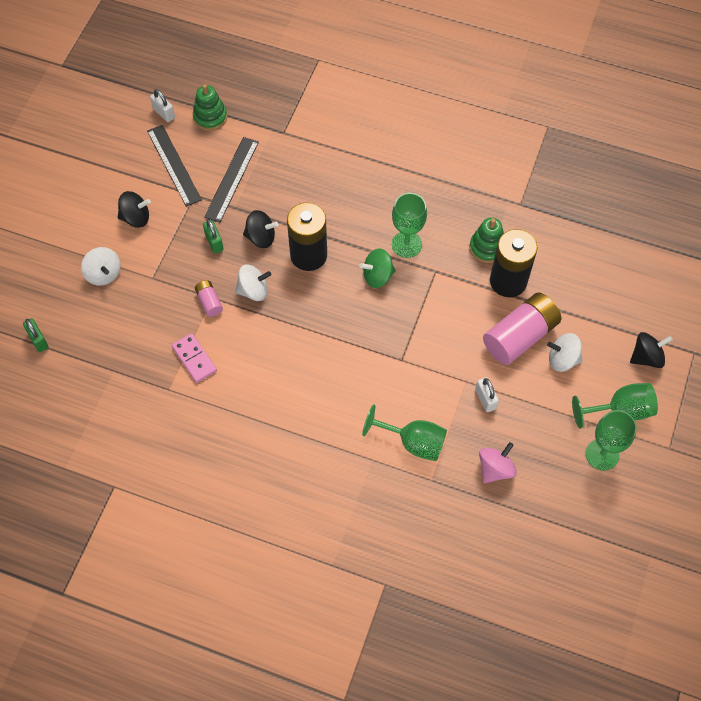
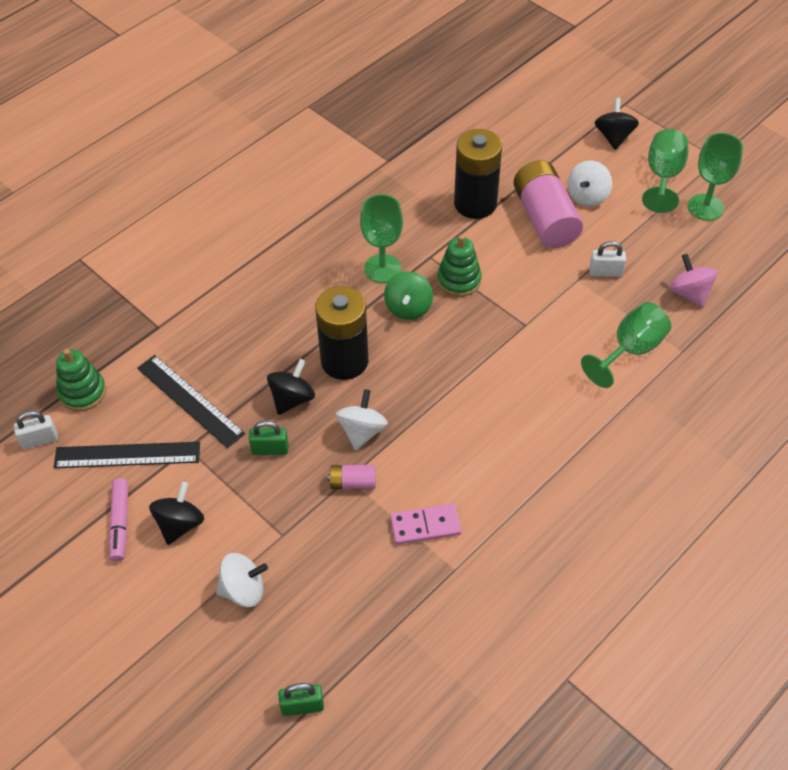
camera: 65 degrees left, 10 degrees down
(123, 185) = (120, 523): none -> pink marker
(487, 248) = (425, 205): green stacking toy -> green stacking toy (459, 280)

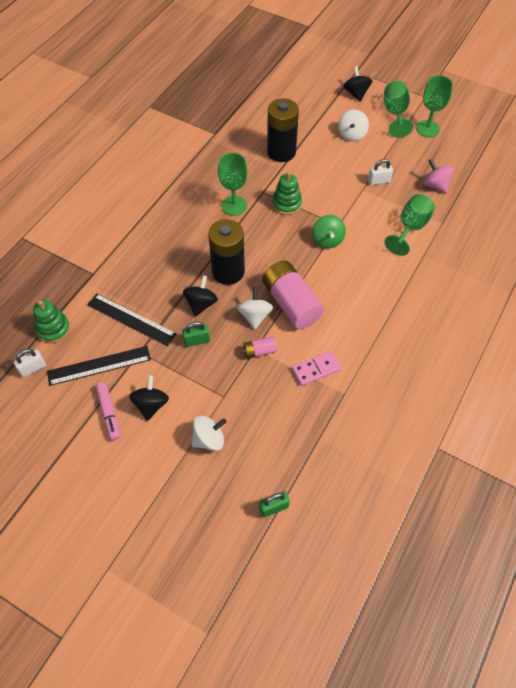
camera: 15 degrees left, 5 degrees up
(408, 308) = (259, 228): green spinning top -> green spinning top (327, 240)
(545, 218) = (329, 153): pink battery -> pink battery (291, 303)

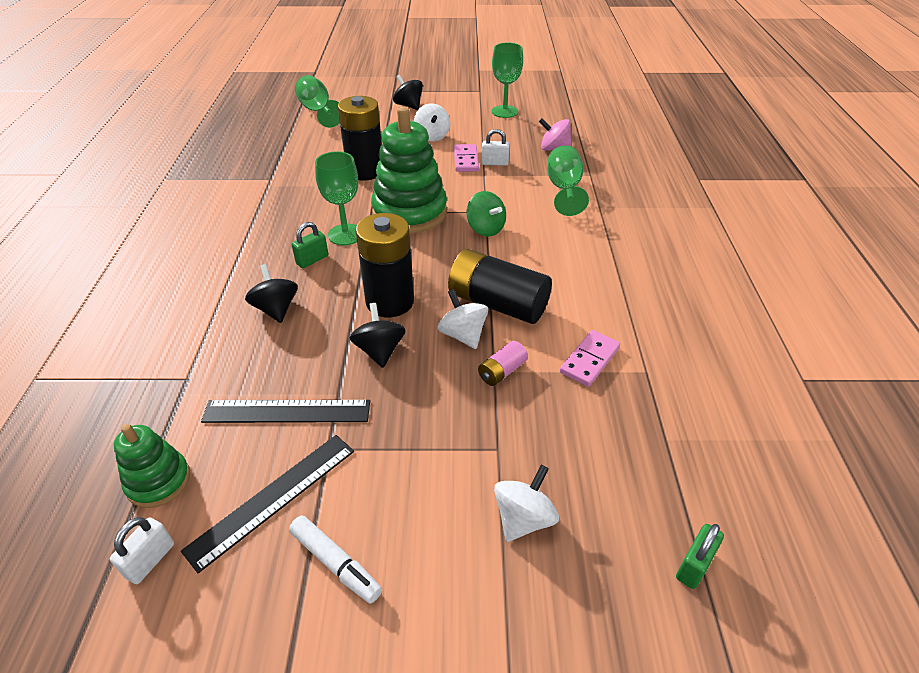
camera: 30 degrees left, 15 degrees down
(109, 413) = (335, 563): pink marker -> white marker
(151, 405) = (398, 514): black spinning top -> black spinning top (276, 309)
(197, 341) = (406, 396): green padlock -> green padlock (312, 260)
(286, 204) = (410, 213): green stacking toy -> green stacking toy, size x1.88
(291, 303) = (497, 303): pink battery -> black battery
(359, 170) = (466, 160): none -> pink domino
(378, 181) = (494, 163): white padlock -> white padlock turned 45 degrees clockwise
(395, 114) = (462, 110): green goblet -> green goblet (318, 111)

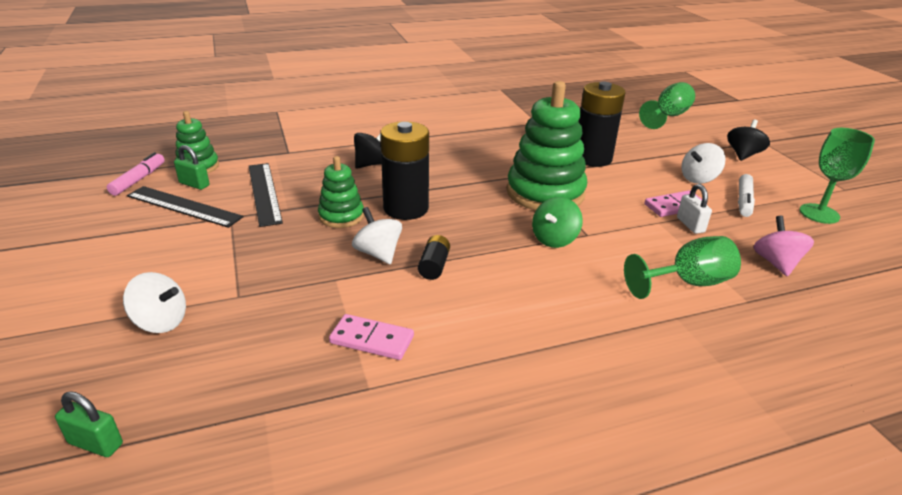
camera: 70 degrees right, 10 degrees down
(150, 560) = (138, 180): white padlock -> pink marker
(312, 260) = (440, 164): green padlock -> green padlock (194, 184)
(335, 563) = (127, 241): white marker -> white marker (744, 201)
(345, 234) = (485, 170): green goblet -> none
(379, 351) = (341, 216): black spinning top -> green stacking toy
(463, 335) = (378, 253): white spinning top -> white spinning top turned 75 degrees counterclockwise
(497, 303) = (434, 266): black battery -> black battery, size x0.46
(502, 371) = (336, 283): pink battery -> none

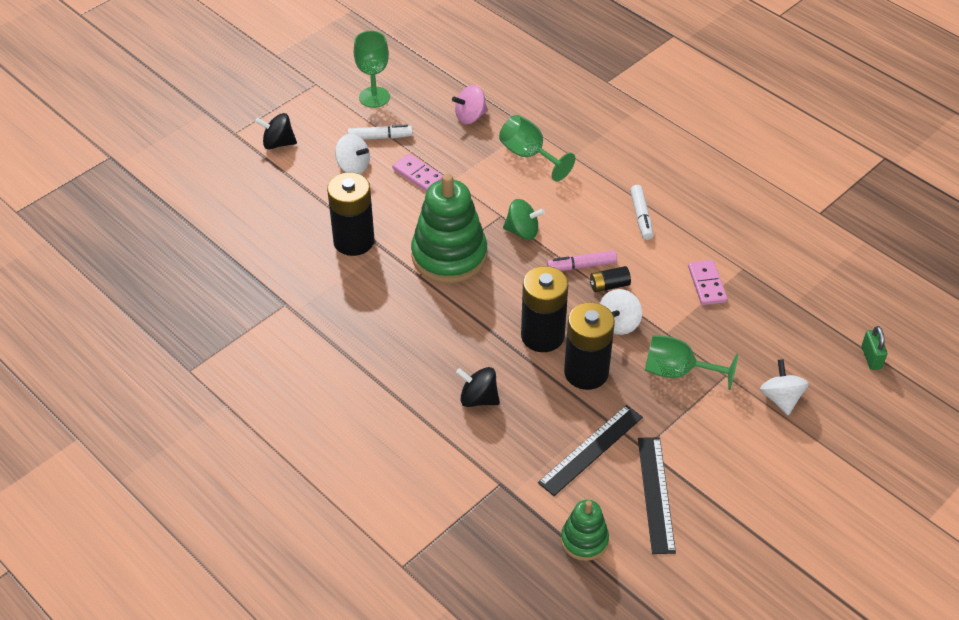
camera: 115 degrees left, 15 degrees up
(138, 180) = (644, 570): pink marker -> pink marker (581, 266)
(194, 184) = (617, 516): green padlock -> none
(341, 216) = (586, 372): green stacking toy -> black battery
(528, 332) = (641, 216): none -> white marker
(668, 116) = (202, 205): green goblet -> green goblet (678, 372)
(690, 225) = (444, 162): white padlock -> none

